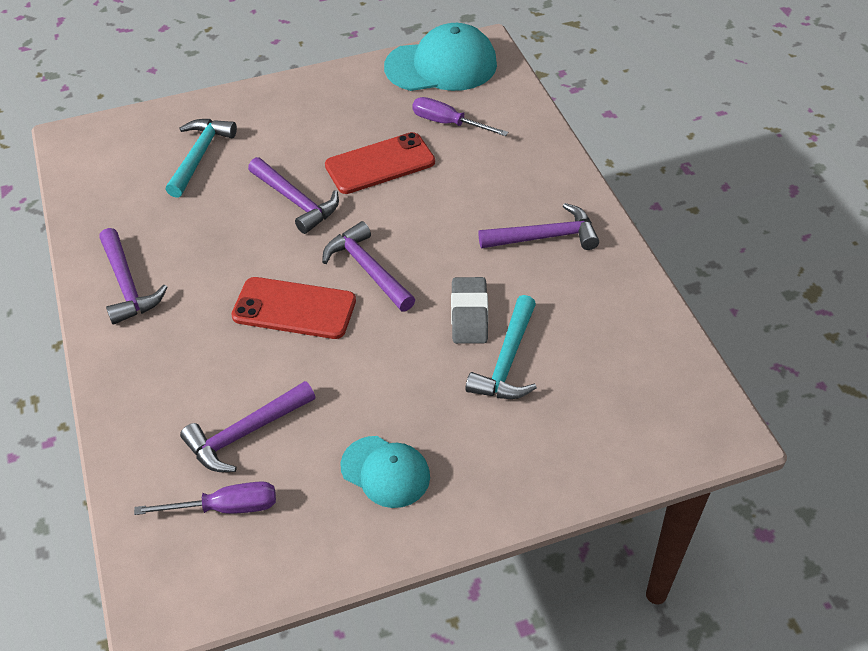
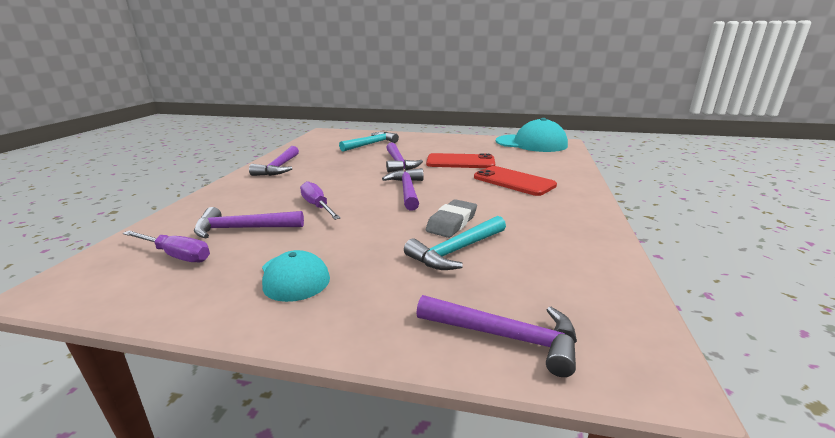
camera: 30 degrees right, 25 degrees down
(294, 309) = (345, 193): red phone -> red phone (513, 181)
(448, 123) = (516, 158): purple screwdriver -> purple screwdriver (317, 206)
(545, 237) = (544, 206): purple hammer -> purple hammer (506, 336)

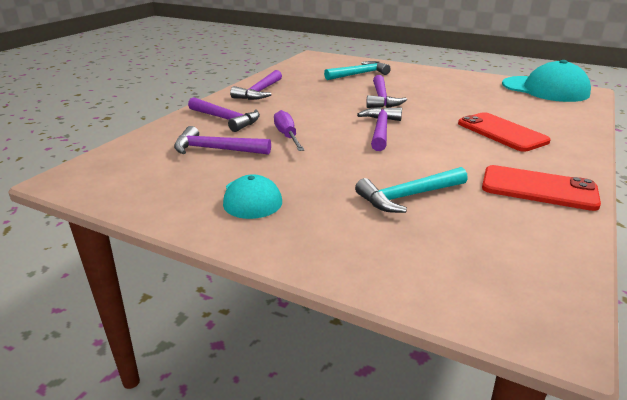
camera: 15 degrees right, 5 degrees up
(176, 255) = (158, 166): purple screwdriver -> none
(451, 223) = (414, 168): grey eraser -> none
(460, 162) = (450, 104): red phone -> red phone (538, 188)
(506, 336) = (424, 278): purple hammer -> purple hammer (226, 119)

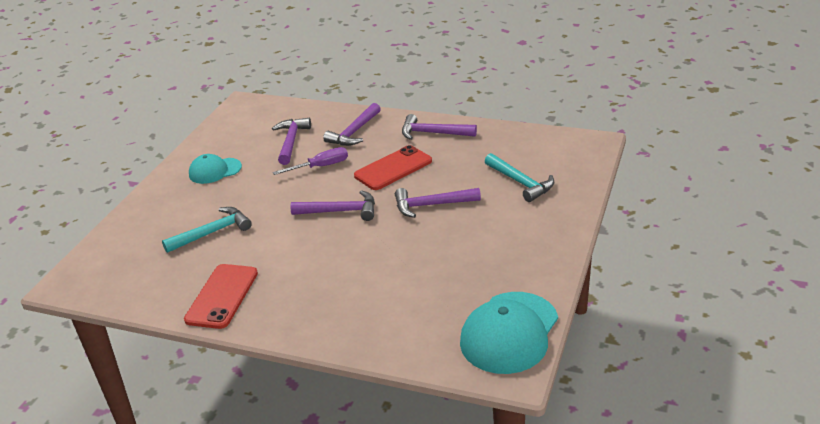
camera: 85 degrees right, 5 degrees up
(408, 196) = (212, 232): turquoise hammer -> turquoise hammer turned 90 degrees clockwise
(501, 132) = (344, 284): red phone -> red phone (393, 168)

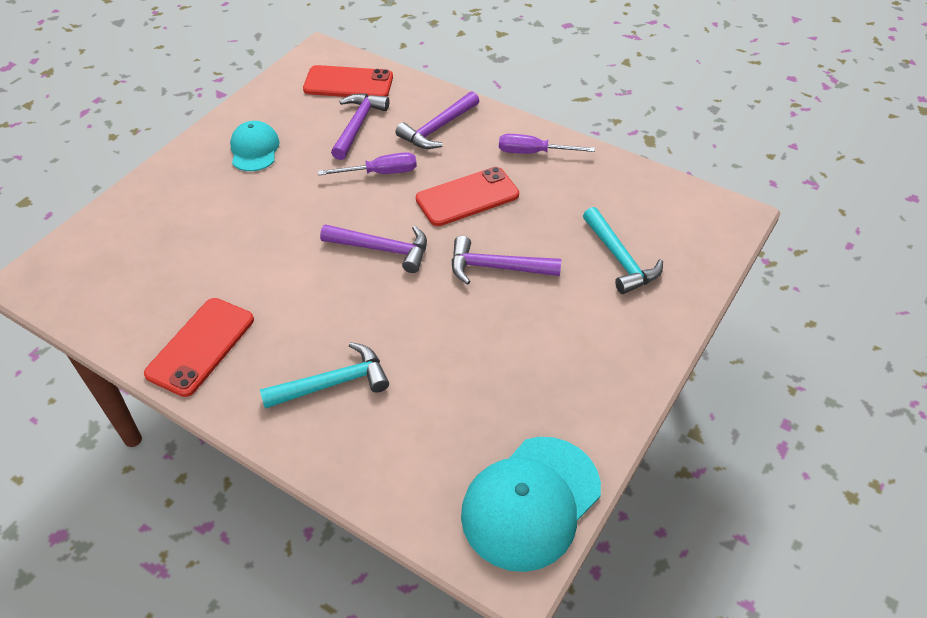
camera: 10 degrees right, 15 degrees up
(212, 232) = (221, 244): turquoise hammer -> turquoise hammer (333, 383)
(215, 171) = (254, 149): turquoise cap -> turquoise cap turned 90 degrees clockwise
(273, 118) = (348, 83): none -> red phone
(433, 133) = (533, 152): purple hammer -> purple screwdriver

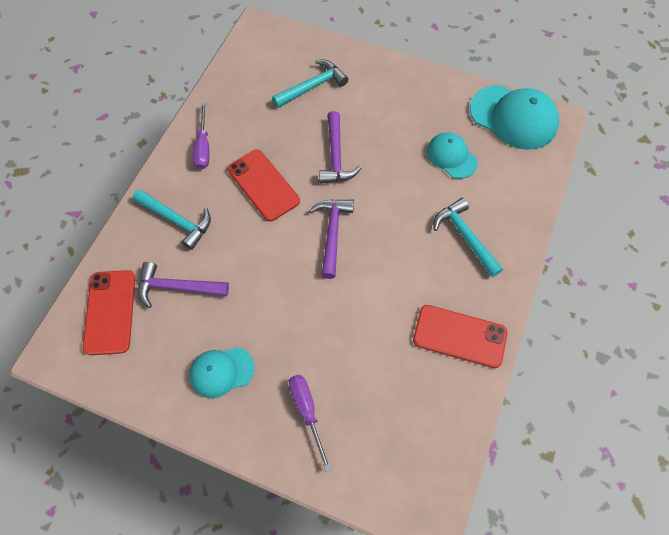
camera: 100 degrees left, 15 degrees up
(380, 173) = (242, 254): purple screwdriver -> purple screwdriver (307, 412)
(438, 128) = (177, 221): purple hammer -> turquoise hammer
(469, 396) = (451, 156): none -> turquoise cap

